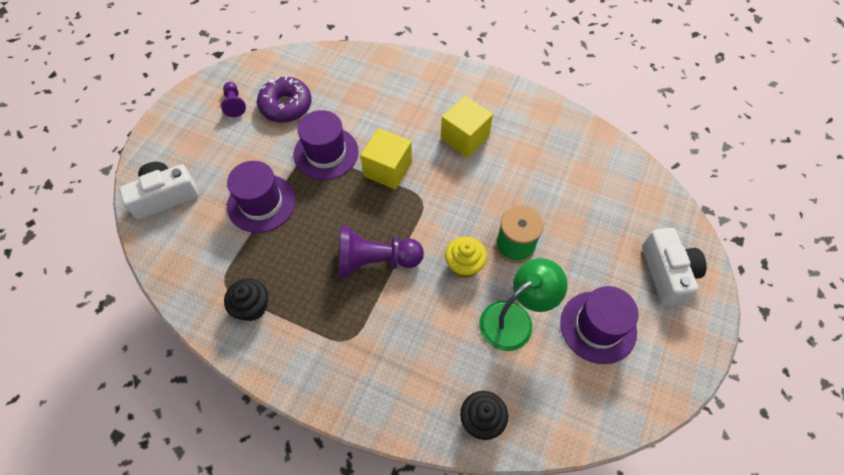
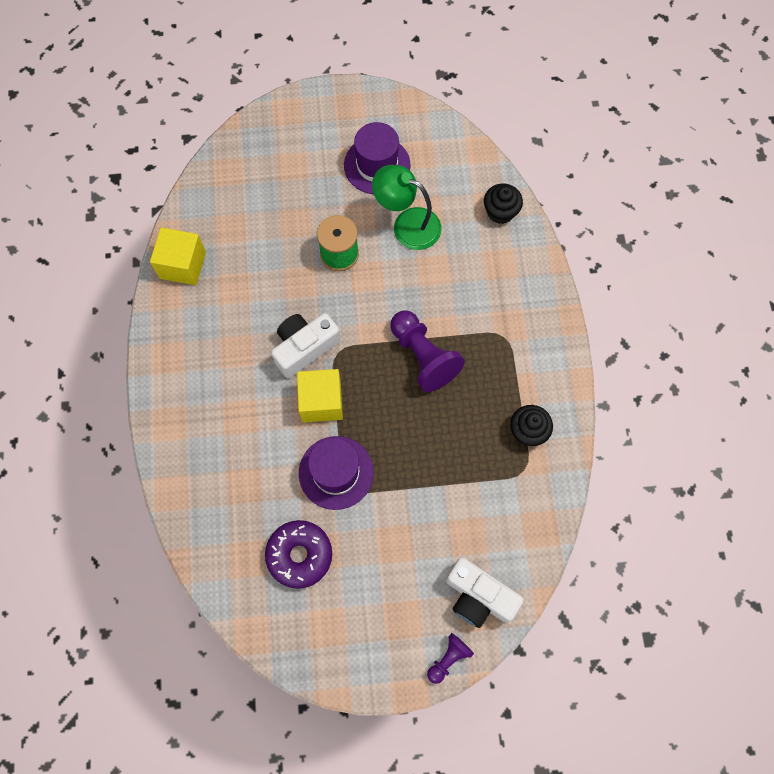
camera: 120 degrees left, 10 degrees up
(234, 104) = (328, 614): purple pawn -> purple pawn (448, 658)
(261, 203) = (428, 495): purple hat -> none
(464, 265) = (382, 284): yellow cupcake -> none
(465, 138) = (243, 351): yellow cube -> yellow cube (183, 265)
(667, 273) = (297, 134): white camera -> white camera (304, 348)

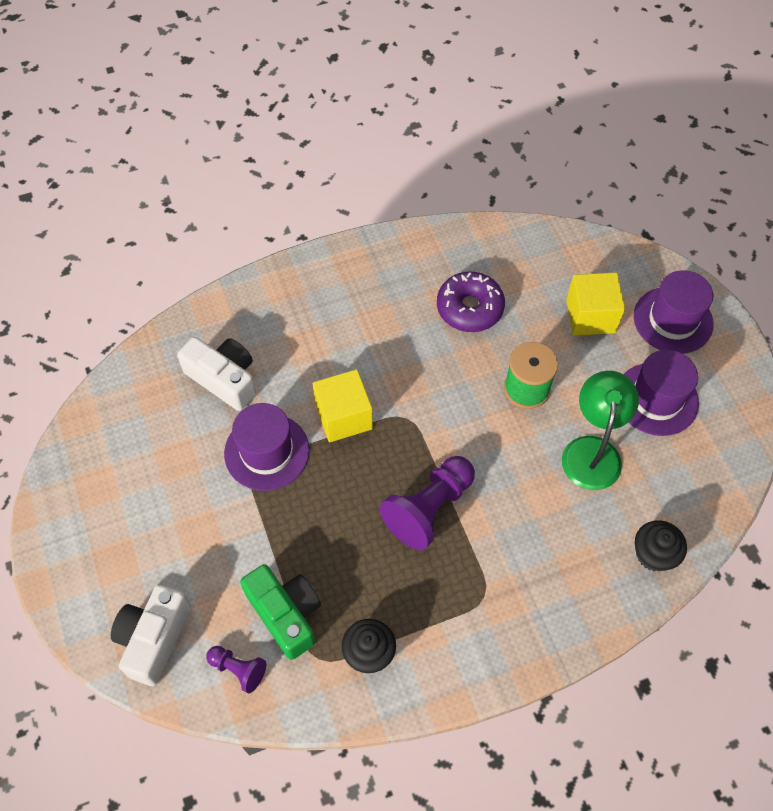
camera: 75 degrees right, 10 degrees down
(183, 265) = (458, 247): yellow cube -> yellow cube (590, 316)
(299, 555) = (168, 440): purple donut -> purple donut (469, 308)
(304, 348) = (401, 384): white camera -> white camera (224, 379)
(311, 129) = (673, 320): none -> purple hat
(448, 658) = (79, 621): purple pawn -> purple pawn (238, 669)
(483, 487) = (286, 614): none -> green camera

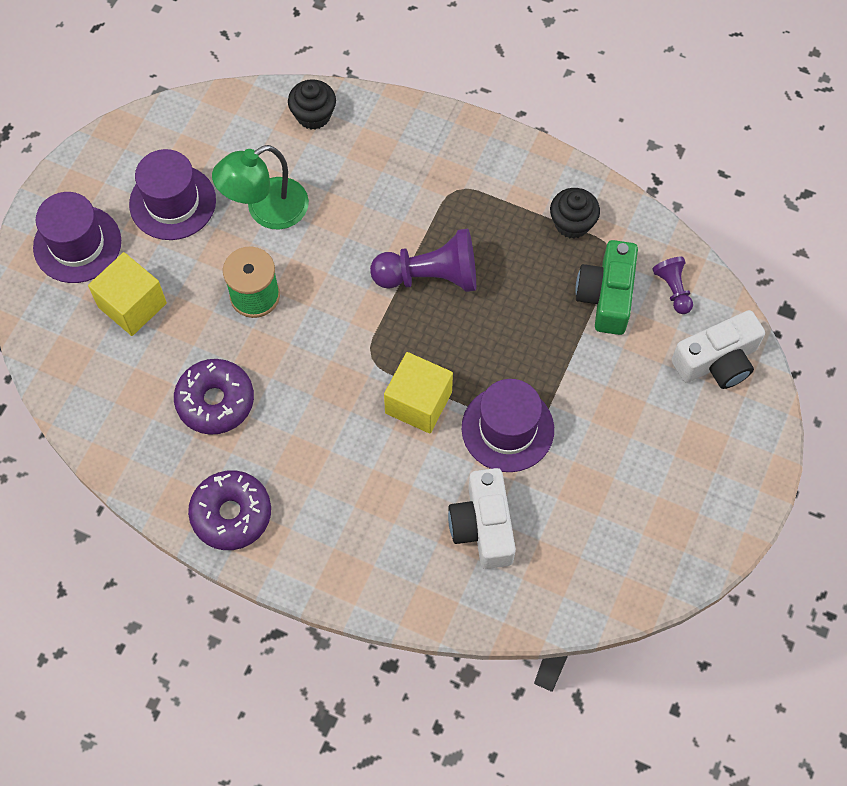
camera: 135 degrees left, 5 degrees up
(385, 261) = (231, 514): none -> purple donut

